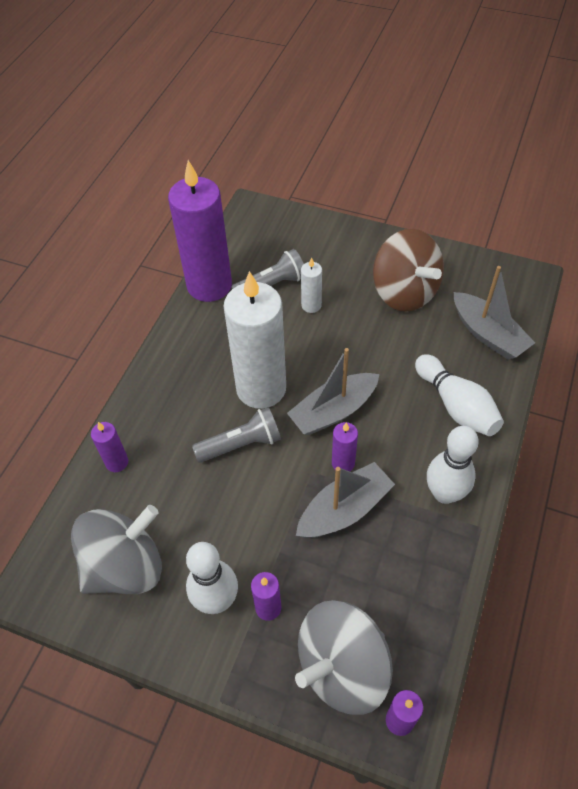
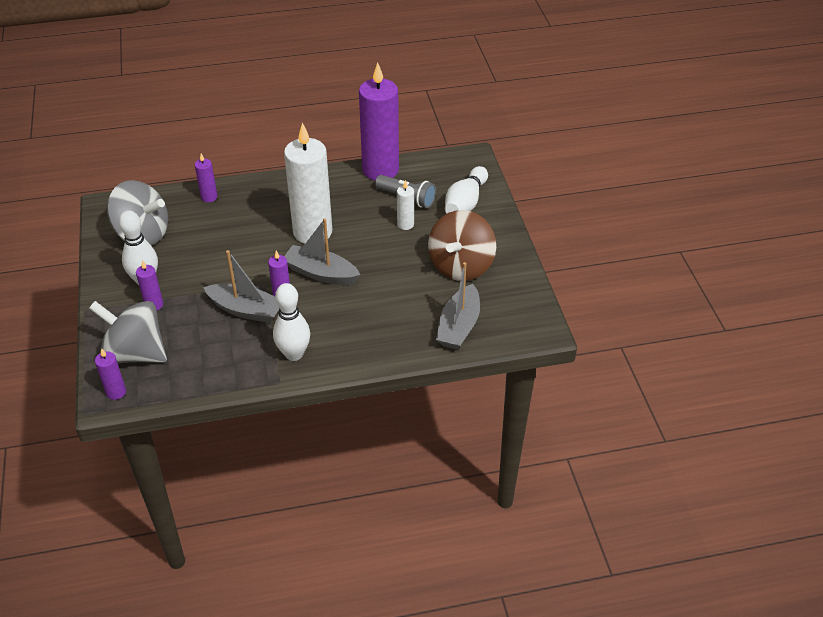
camera: 55 degrees right, 10 degrees down
(241, 444) = (261, 242): grey flashlight -> none
(456, 406) = (375, 333): white bowling pin -> white bowling pin (465, 203)

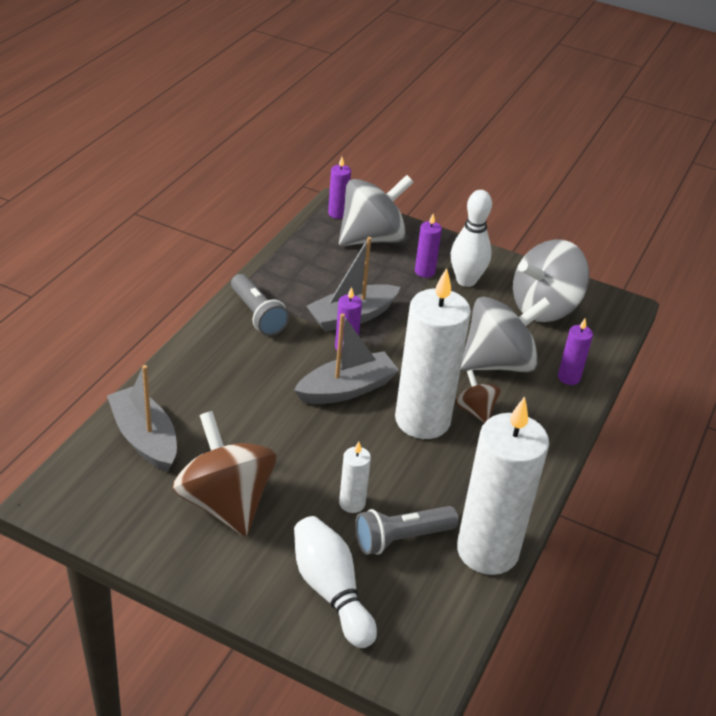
camera: 125 degrees right, 5 degrees down
(225, 228) = (498, 363): none -> grey spinning top
(281, 217) = (475, 410): none -> brown spinning top
(294, 354) = (257, 315): white bowling pin -> grey flashlight
(380, 170) = (487, 550): purple candle -> white candle

